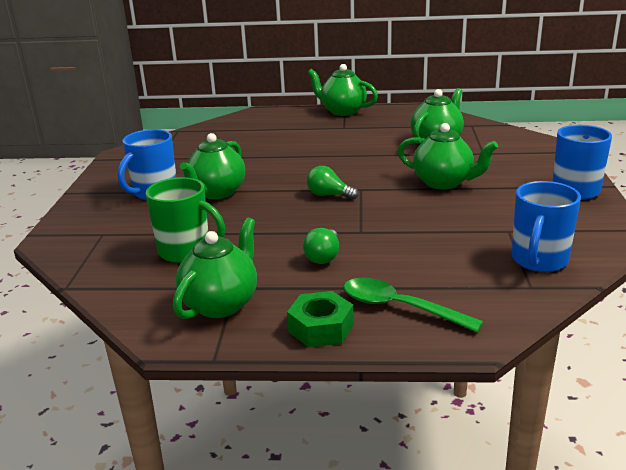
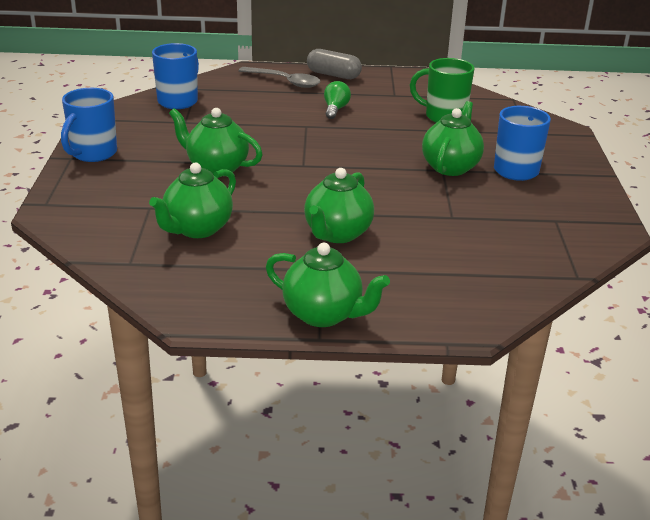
camera: 175 degrees right, 5 degrees up
(221, 304) = (399, 87): green teapot -> green teapot (337, 234)
(321, 328) = (333, 75): green nut -> grey capsule
(329, 195) = (335, 159): green light bulb -> none
(400, 307) = (285, 81): green spoon -> grey spoon

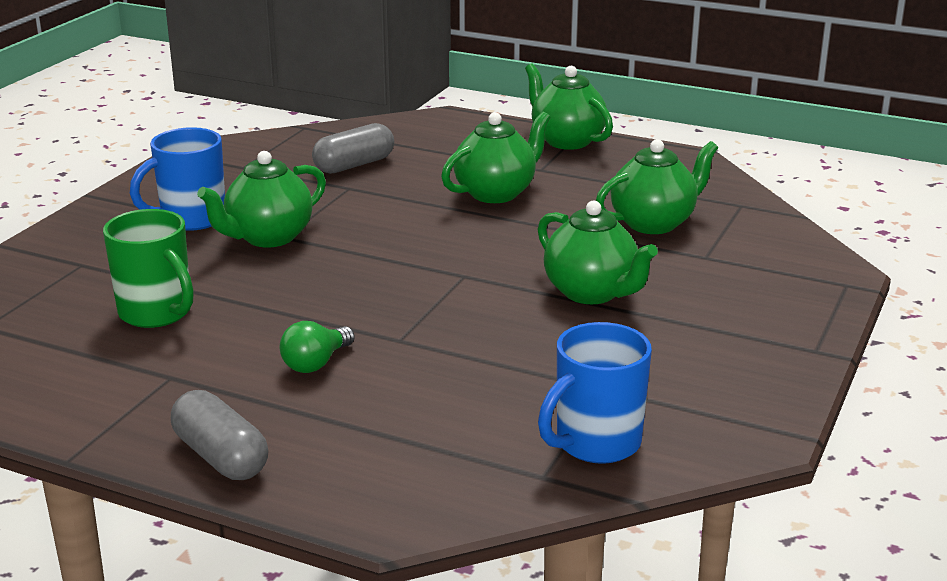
camera: 155 degrees left, 5 degrees down
(93, 154) = (779, 350): blue mug -> none
(285, 81) = (341, 457): grey spoon -> none
(476, 240) = (354, 165): none -> grey capsule

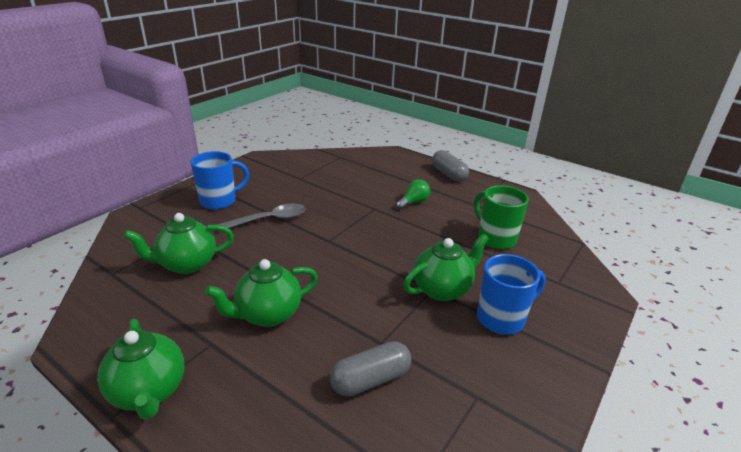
camera: 170 degrees left, 5 degrees up
(591, 293) = (269, 220): green teapot -> grey spoon
(595, 443) = (317, 162): blue mug -> blue mug (219, 201)

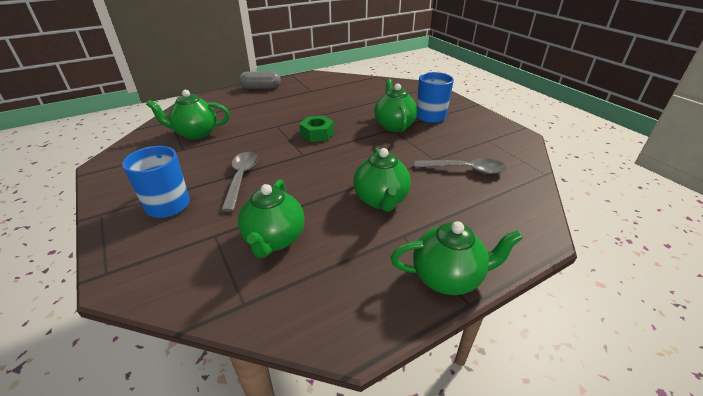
camera: 65 degrees left, 5 degrees up
(328, 174) = (196, 133): none -> green teapot
(370, 379) = (465, 170): grey capsule -> grey spoon
(376, 237) = (317, 134): none -> green nut
(413, 202) = (285, 109): green light bulb -> none
(495, 238) = (354, 96): green mug -> none

